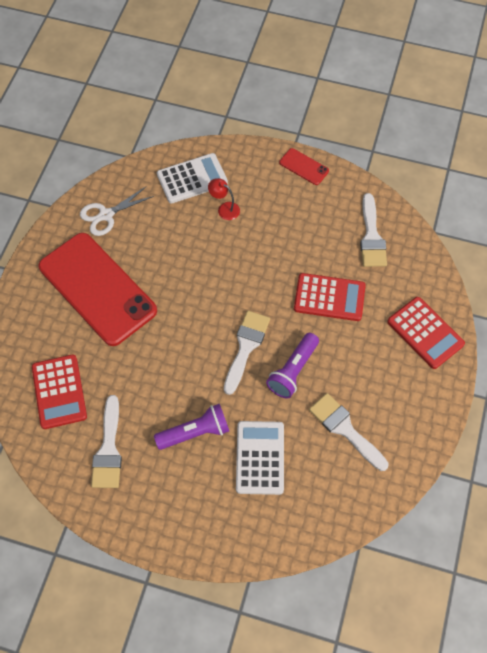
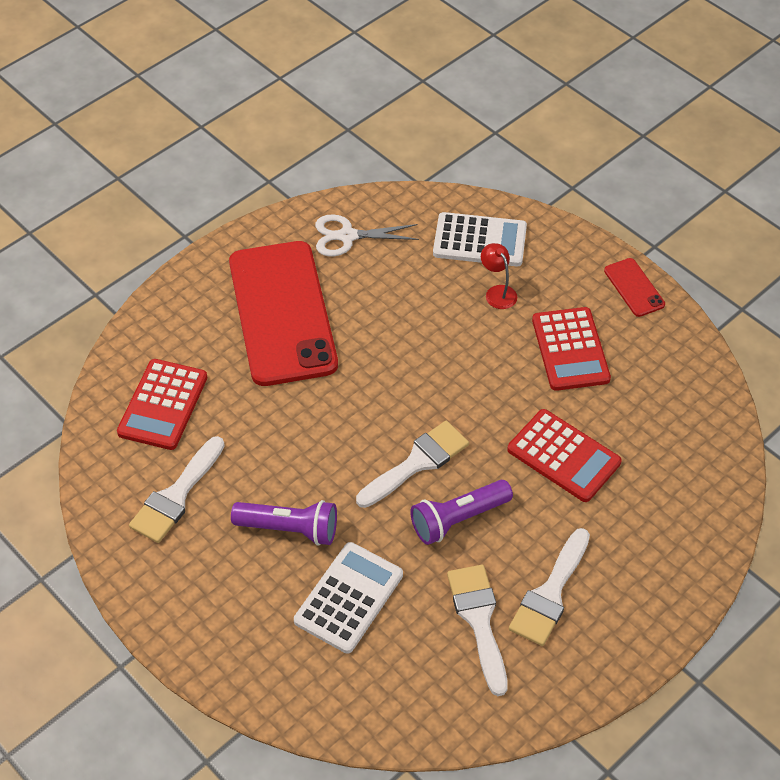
camera: 30 degrees right, 10 degrees down
(371, 236) = (670, 410): white brush -> white brush (550, 594)
(425, 333) = (665, 559): red calculator -> red calculator (570, 349)

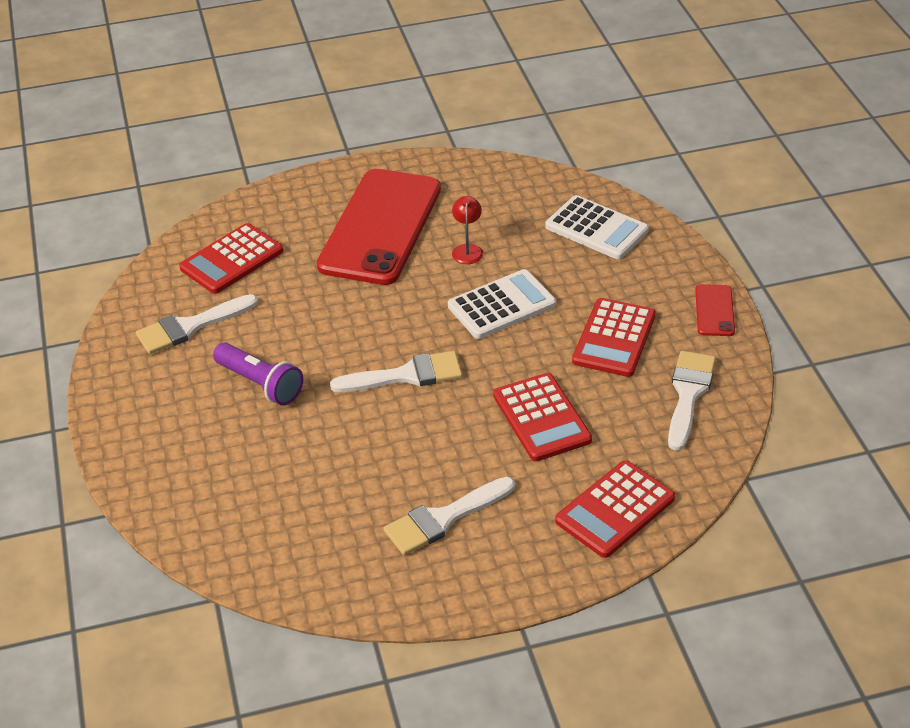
camera: 30 degrees right, 10 degrees down
(347, 236) = (481, 189): white scissors -> none
(349, 598) = (268, 453): white calculator -> white calculator (502, 305)
(458, 519) = (407, 430): purple flashlight -> none
(479, 620) = (364, 513): white brush -> white brush (688, 394)
(497, 292) = (581, 272): red lamp -> red lamp (467, 249)
(683, 520) = (615, 509): none -> red calculator

